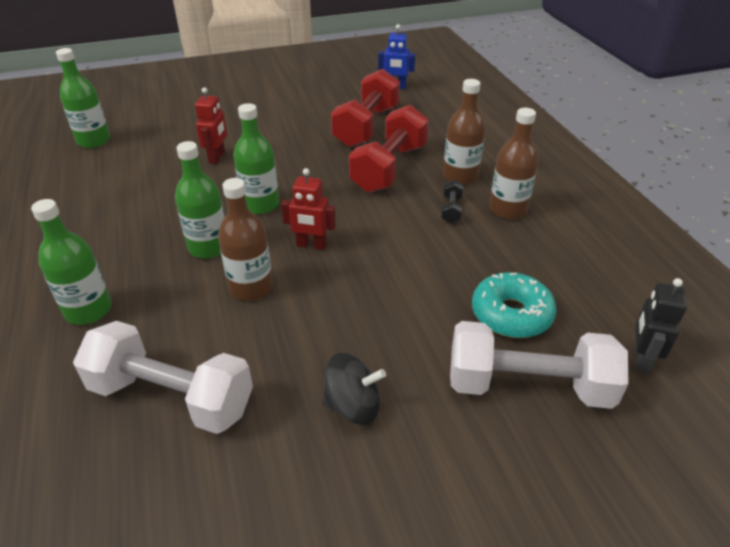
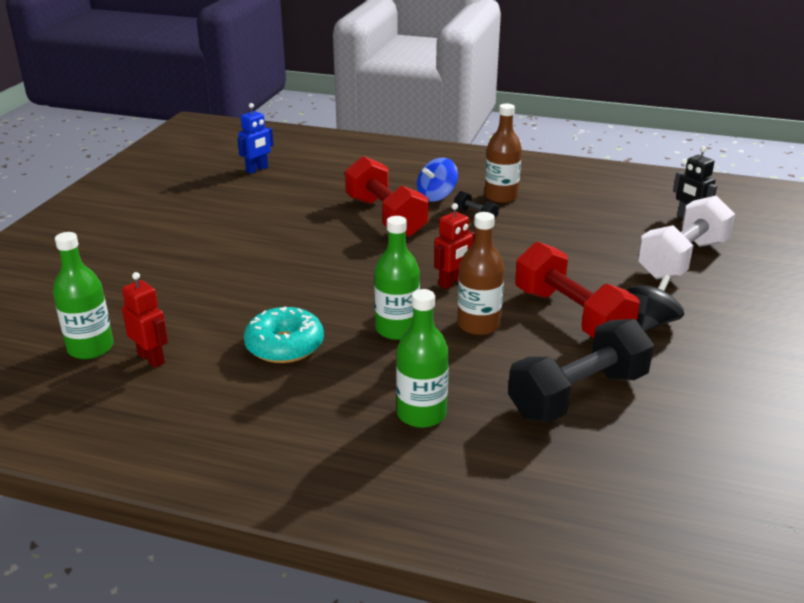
camera: 55 degrees left, 10 degrees down
(172, 397) = (578, 395): white dumbbell -> black dumbbell
(217, 157) = (247, 286): red robot -> red robot (151, 359)
(260, 205) = (362, 287): green bottle -> none
(366, 126) = (305, 203): red dumbbell -> red dumbbell (571, 316)
(460, 176) = (437, 196): brown bottle -> blue spinning top
(511, 314) = (614, 239): turquoise donut -> turquoise donut (284, 346)

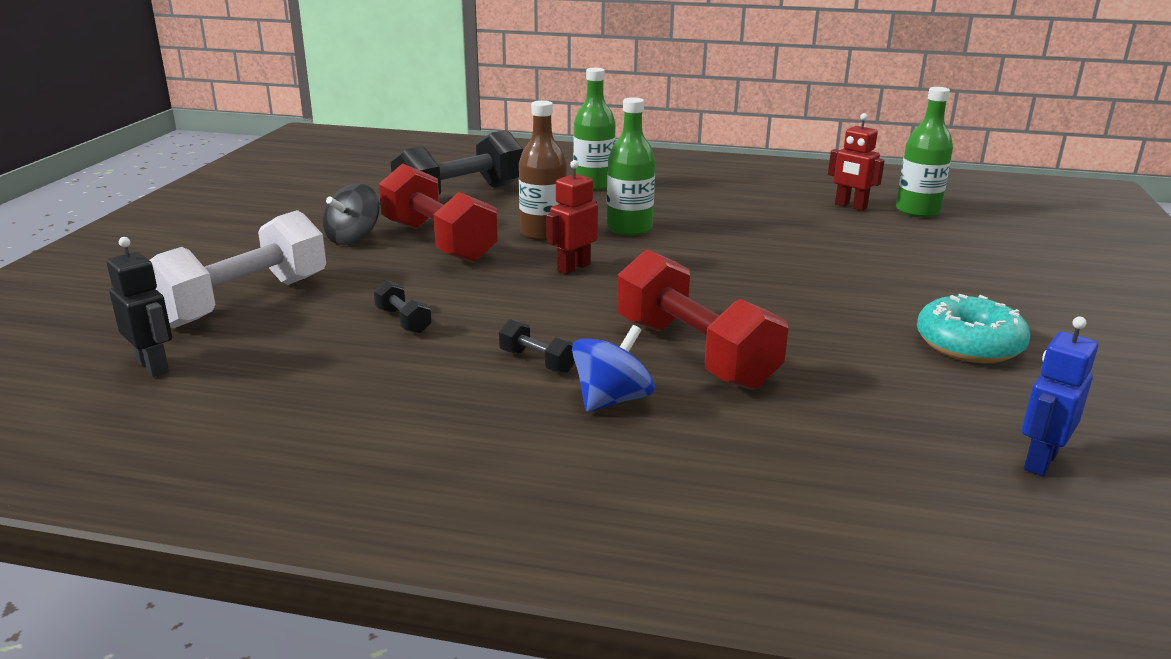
camera: 175 degrees right, 5 degrees down
(284, 346) = (735, 216): turquoise donut -> turquoise donut (969, 344)
(501, 197) = (483, 403): brown bottle -> none
(563, 241) = (403, 321): none -> black dumbbell

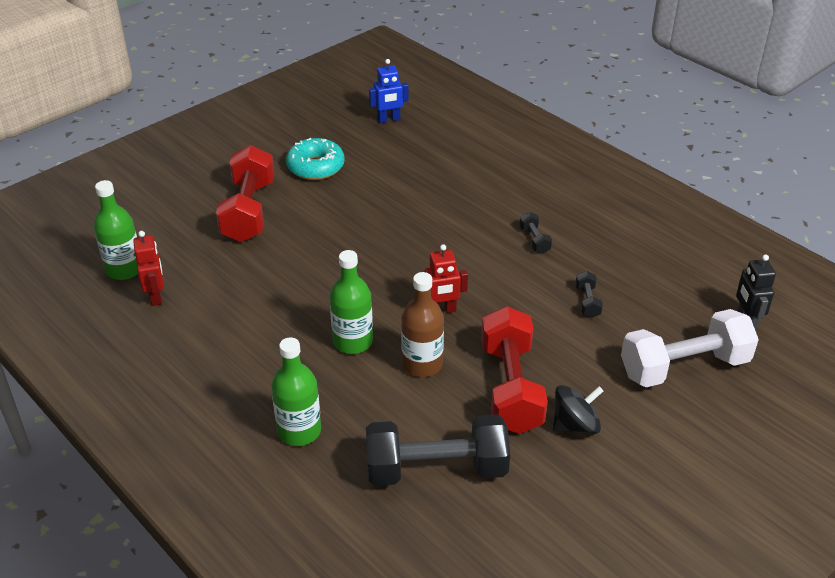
camera: 145 degrees left, 15 degrees up
(611, 400) = (519, 205): blue spinning top -> none
(694, 353) = (451, 214): red dumbbell -> red dumbbell (249, 211)

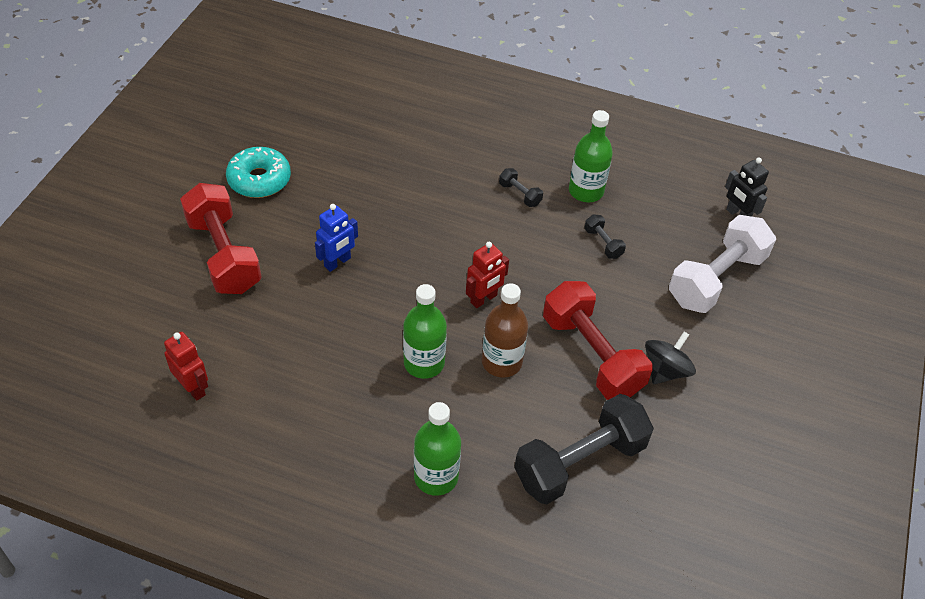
camera: 30 degrees left, 10 degrees up
(124, 269) = (136, 369): green bottle -> green bottle (586, 191)
(389, 119) = (298, 101): blue robot -> blue robot (337, 262)

